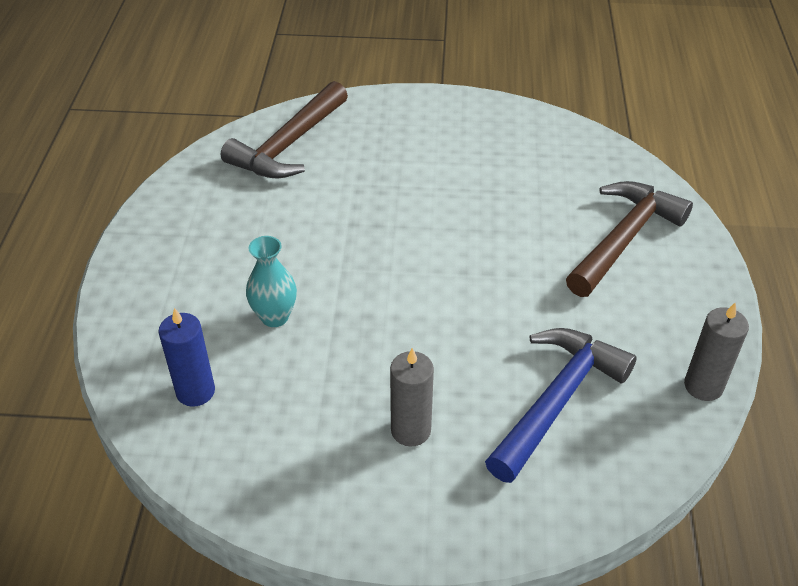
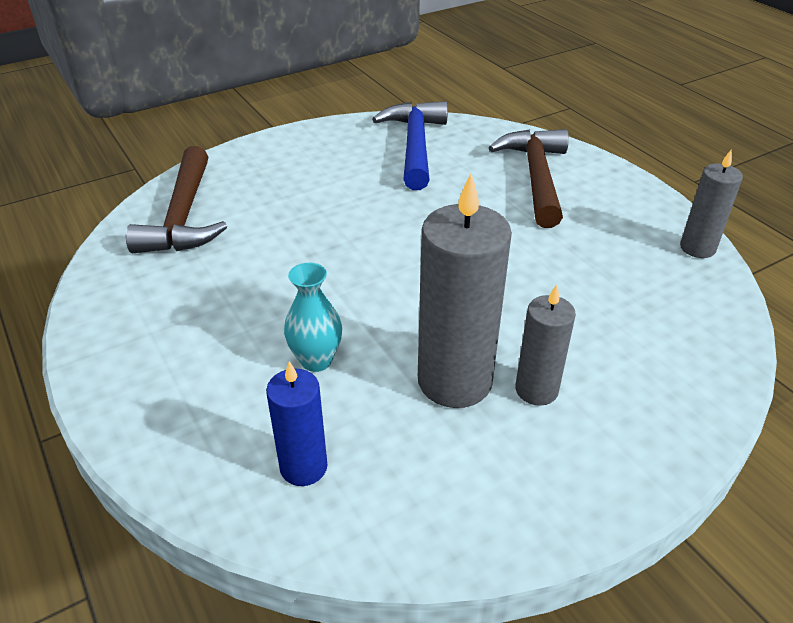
camera: 35 degrees left, 5 degrees down
(356, 388) = (454, 381): none -> grey candle
(556, 400) = (617, 307): blue hammer -> blue hammer (415, 145)

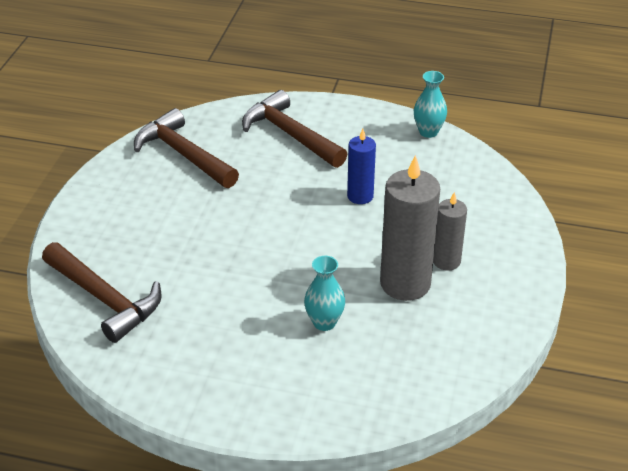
camera: 45 degrees left, 0 degrees up
(303, 467) = (394, 373): blue candle -> blue candle (360, 196)
(415, 145) = (183, 154): blue hammer -> brown hammer
(697, 248) = (428, 132): grey candle -> turquoise vase

